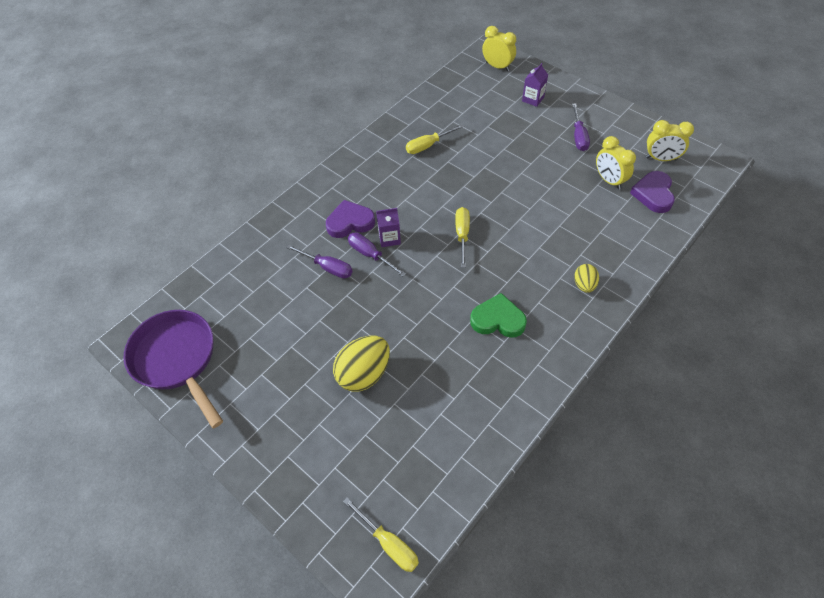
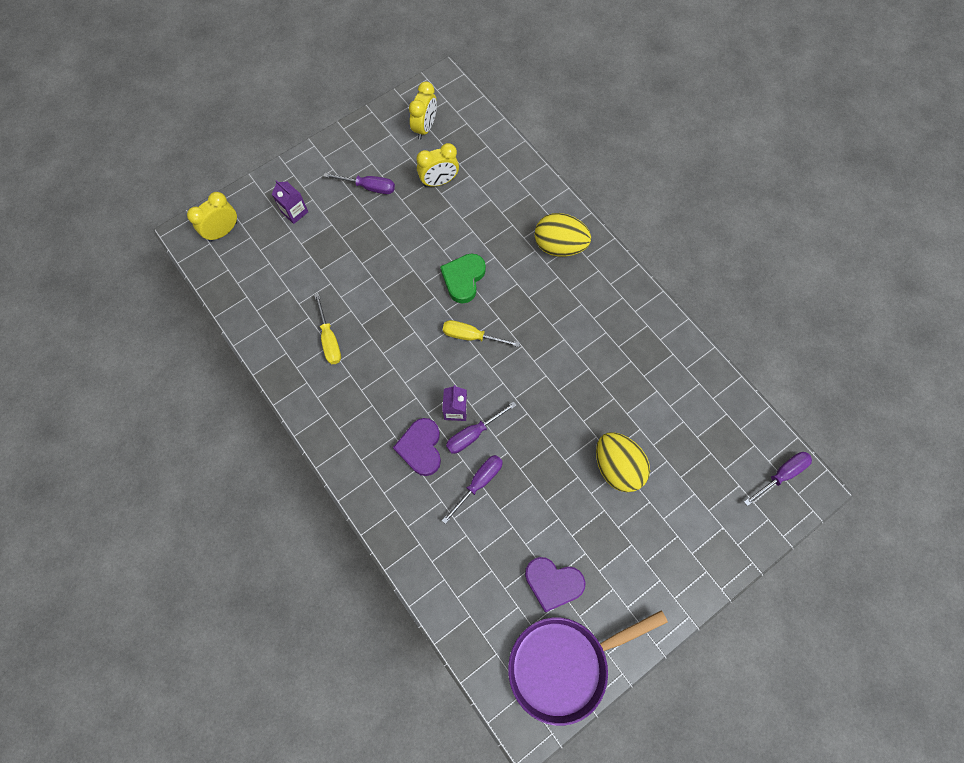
camera: 80 degrees left, 15 degrees up
(389, 543) = (781, 474): yellow screwdriver -> purple screwdriver
(498, 319) = (581, 331): green heart -> green heart (463, 279)
(584, 285) = (559, 246): yellow egg -> yellow egg, size x1.83
(653, 194) = (468, 151): purple heart -> purple heart (553, 583)

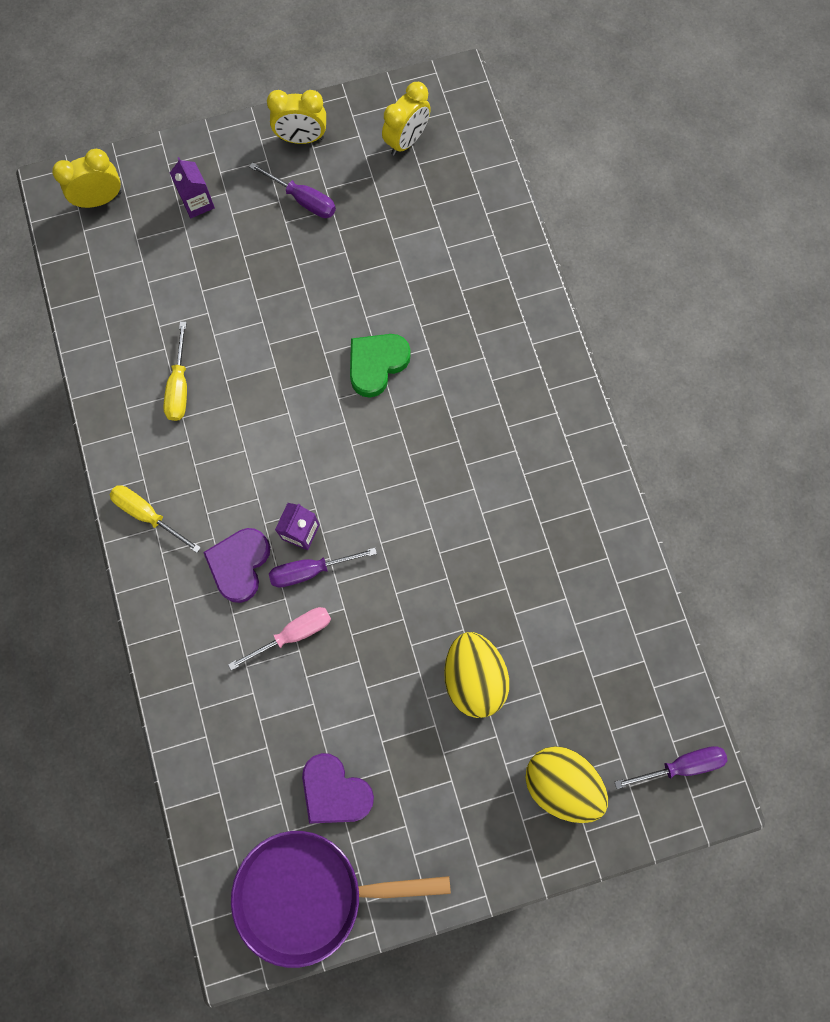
camera: 20 degrees right, 5 degrees up
(439, 181) = (396, 222): yellow clock -> yellow clock (301, 138)
(471, 336) = (357, 443): yellow screwdriver -> yellow screwdriver (148, 515)
(479, 482) = (293, 634): purple screwdriver -> pink screwdriver
(559, 246) = (518, 362): yellow egg -> yellow egg (561, 783)

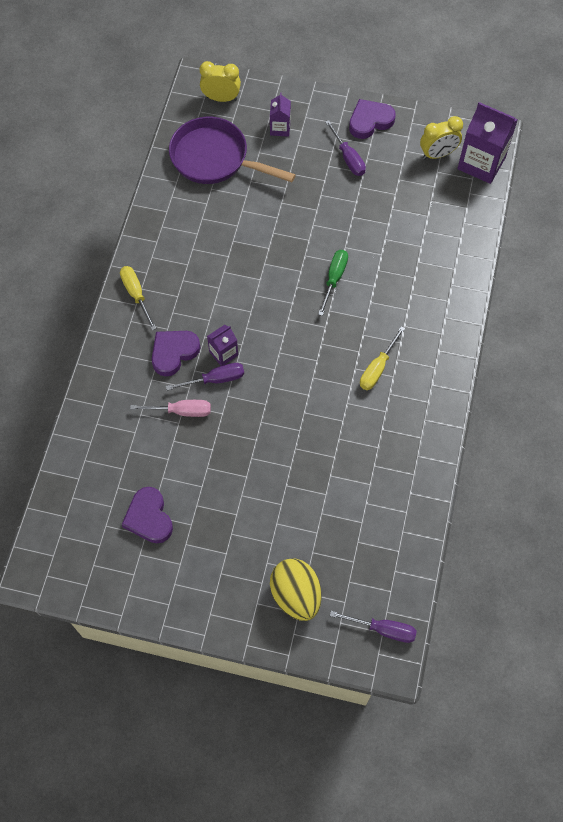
camera: 30 degrees right, 10 degrees down
(179, 386) = (202, 230): yellow screwdriver -> yellow screwdriver (377, 368)
(301, 138) = (370, 121): yellow clock -> purple heart
(308, 893) = (95, 568): purple pan -> purple pan (214, 158)
(310, 570) = (215, 379): purple screwdriver -> purple screwdriver turned 150 degrees clockwise
(376, 364) = (334, 279): green heart -> green screwdriver
(463, 127) = (481, 163): none -> purple carton
(473, 677) = (279, 499): yellow egg -> none

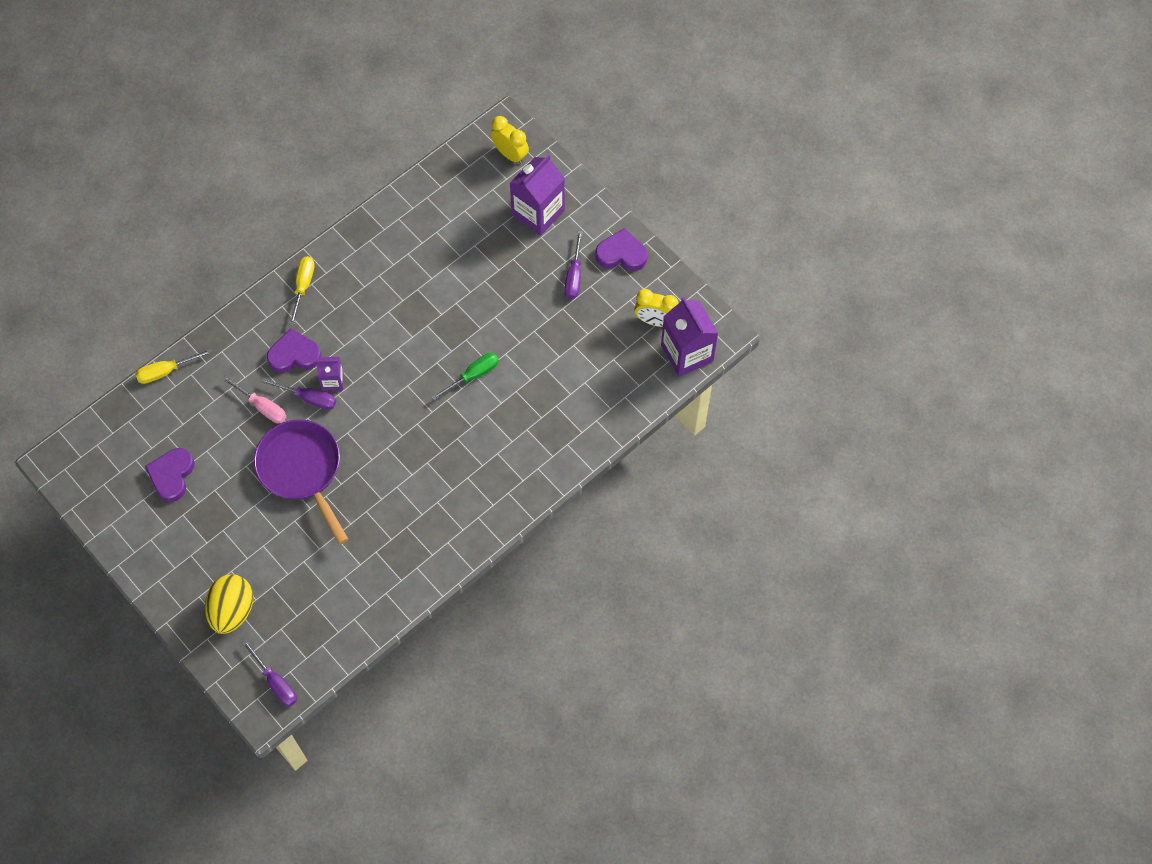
camera: 35 degrees right, 0 degrees up
(214, 158) = (460, 206): purple pan -> purple pan (302, 470)
(280, 128) = (538, 212): purple carton -> purple carton, size x1.89
(377, 368) = (445, 474): yellow screwdriver -> yellow screwdriver (166, 371)

